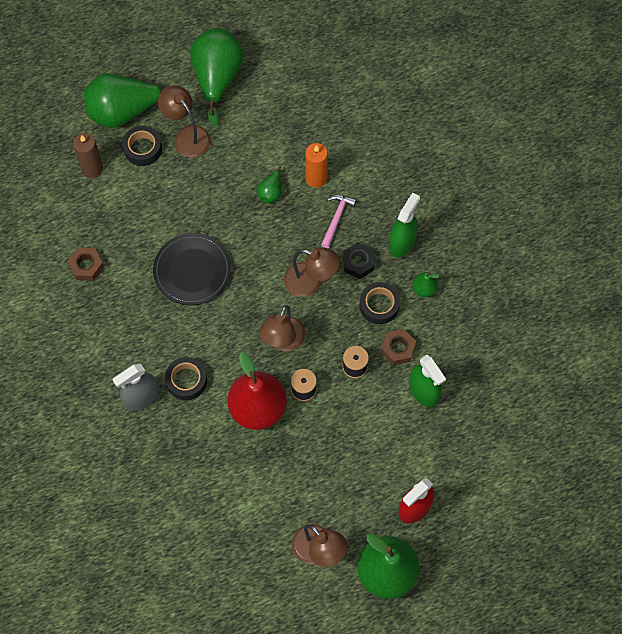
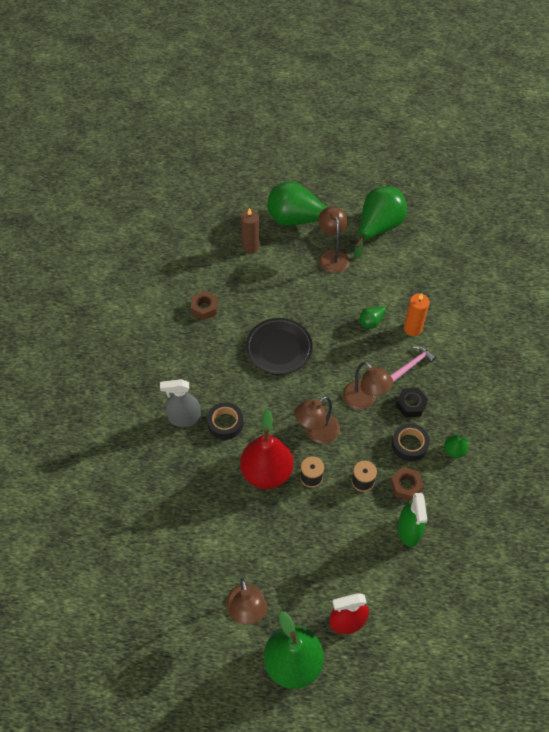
camera: 30 degrees right, 10 degrees down
(143, 149) = (295, 249): black tape -> none
(402, 243) = (455, 407): green spray bottle -> none

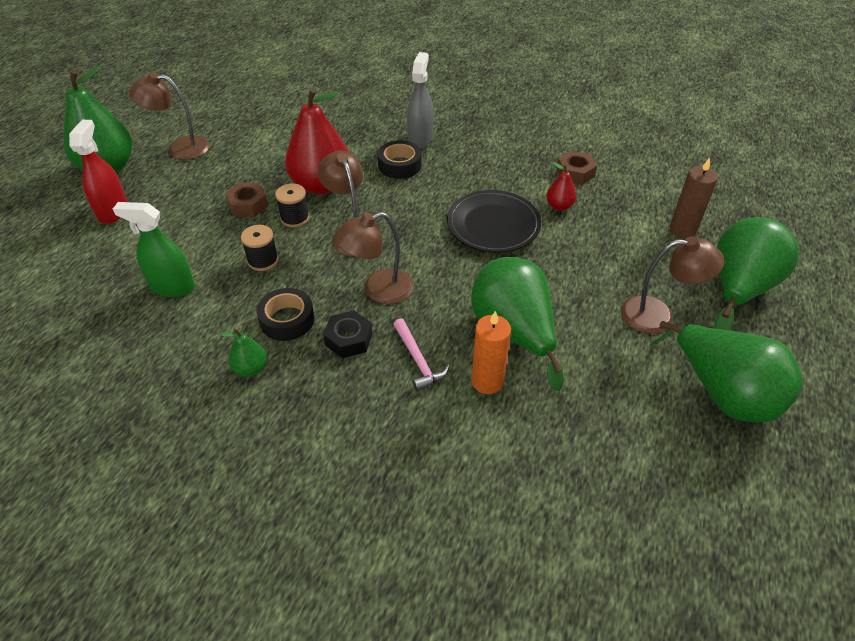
camera: 105 degrees right, 10 degrees down
(246, 313) = (559, 206): none -> red pear
(372, 322) = (513, 332): green pear -> green pear, size x2.23
(406, 486) = (231, 300): brown nut -> brown nut (248, 205)

